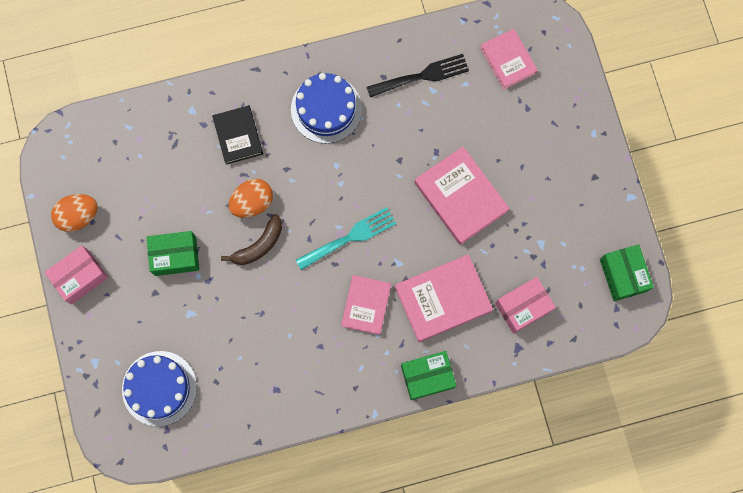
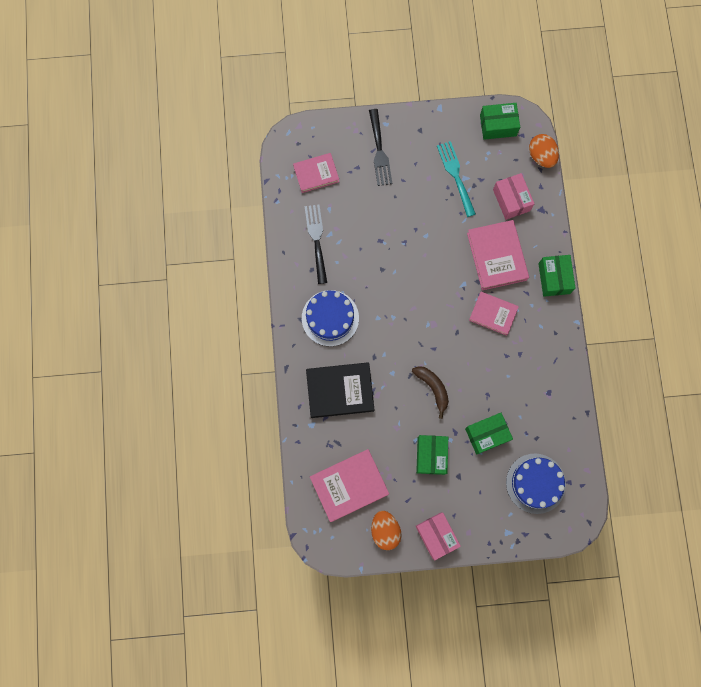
camera: 80 degrees left, 0 degrees up
(211, 319) = (487, 434): none -> green box
(238, 136) = (340, 391): black book -> black book, size x1.53
(252, 202) = (397, 388): orange egg -> orange egg (541, 156)
(350, 237) = (437, 317): turquoise fork -> turquoise fork (455, 175)
(460, 197) = (419, 229): pink book -> pink book (349, 485)
(555, 131) = (379, 151): none -> black fork

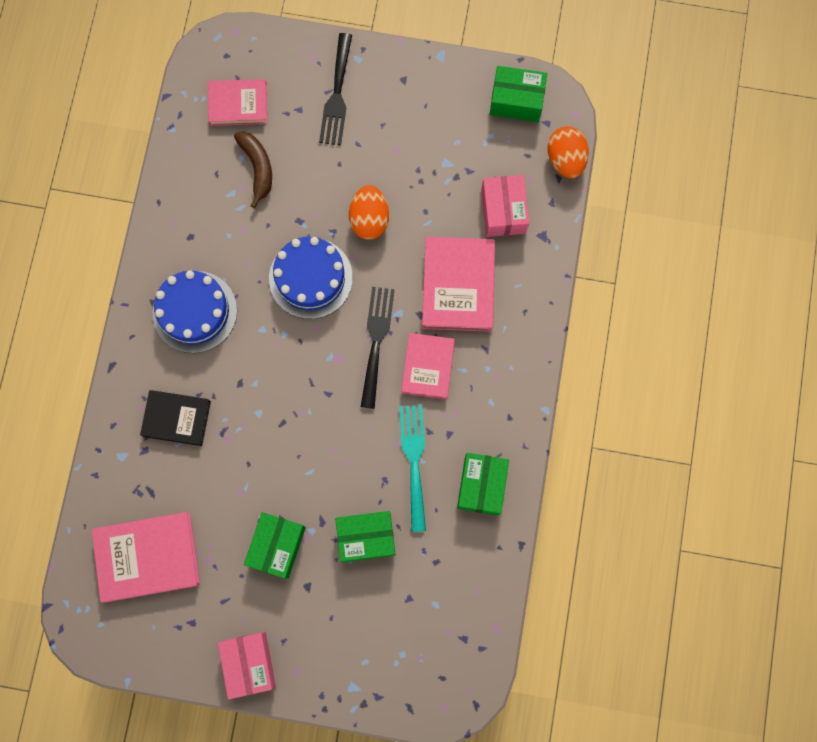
camera: 15 degrees right, 0 degrees up
(316, 240) = (210, 197): black fork -> black fork (376, 341)
(340, 391) = (176, 418): black book -> black book, size x0.65
(385, 530) = (178, 635): orange egg -> orange egg (369, 219)
(433, 388) = (309, 450): brown banana -> brown banana (257, 168)
(455, 175) = (434, 156): turquoise fork -> turquoise fork (414, 461)
(493, 314) = (427, 367): pink book -> pink book turned 60 degrees clockwise
(535, 483) = (415, 627): blue cake -> blue cake (310, 278)
(554, 278) = (531, 339): green box -> green box (481, 485)

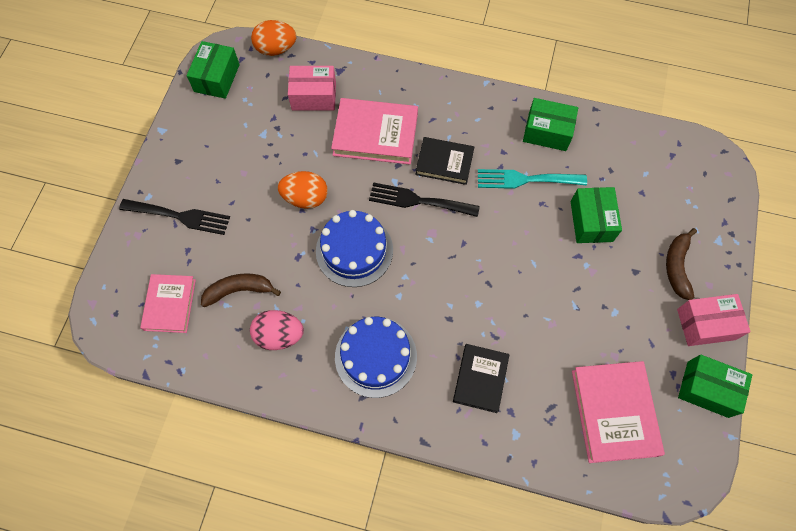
camera: 85 degrees left, 10 degrees down
(212, 214) = (279, 335): none -> pink egg
(277, 546) = (600, 294): green box -> green box (707, 389)
(316, 635) = (677, 267): none -> brown banana
(427, 367) = (444, 163): pink book -> black book

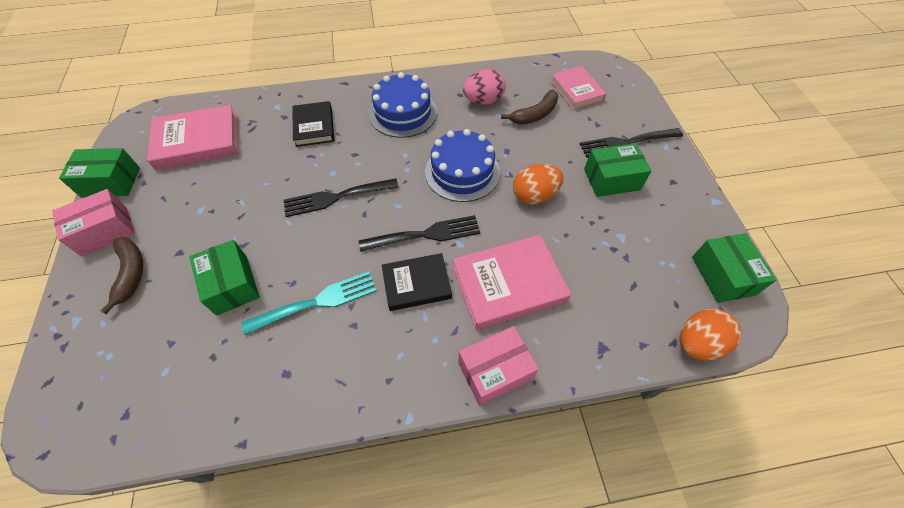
camera: 155 degrees right, 10 degrees down
(314, 96) = (605, 300): pink box -> pink box (495, 371)
(483, 272) = (336, 197): none -> black fork
(547, 132) = (304, 376): green box -> green box (611, 179)
(614, 412) = (198, 141): pink book -> pink book turned 75 degrees counterclockwise

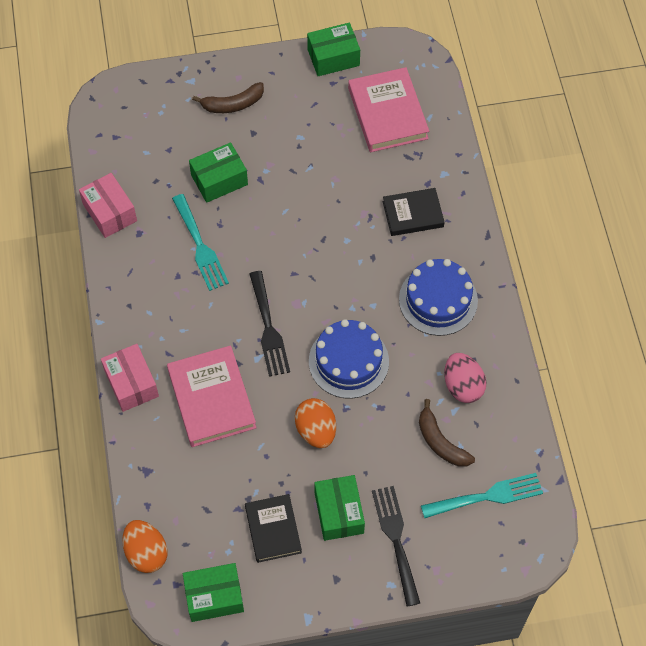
camera: 90 degrees right, 5 degrees up
(105, 231) = (277, 71): pink box -> pink box (110, 212)
(111, 182) = (333, 57): green box -> green box turned 75 degrees clockwise
(336, 197) = (314, 247): black fork -> none
(416, 284) = (215, 322): black book -> black book (273, 529)
(576, 90) = (487, 496): pink book -> turquoise fork

